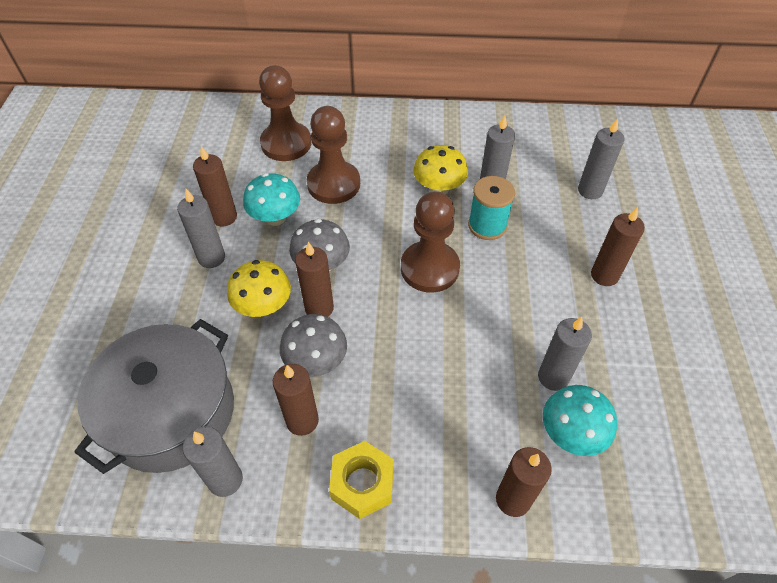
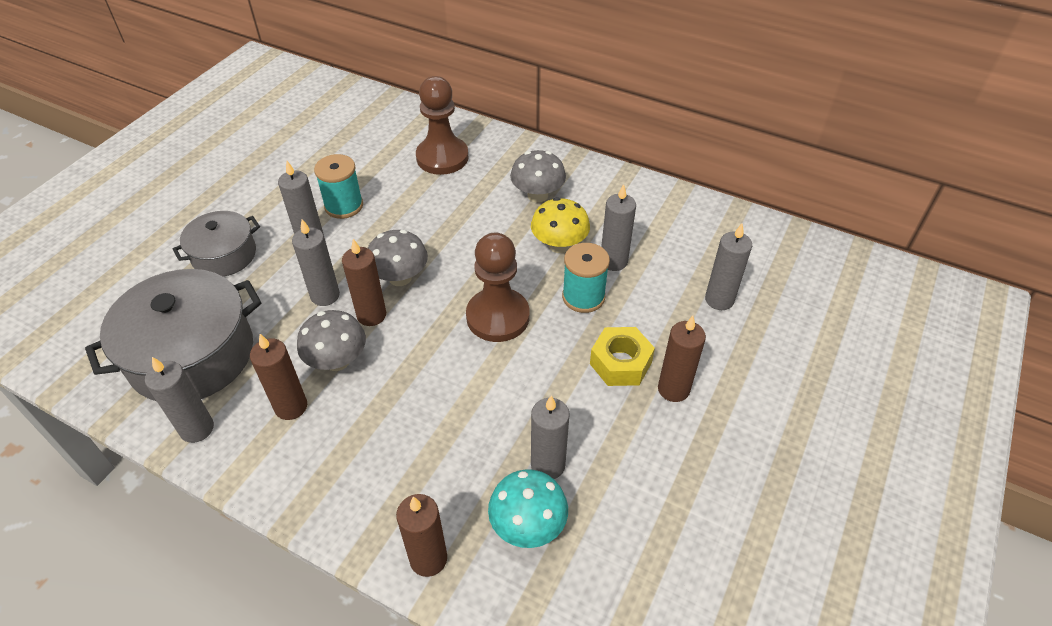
camera: 25 degrees right, 5 degrees down
(136, 304) = (224, 255): none -> grey pot
(224, 217) = (344, 206): brown candle -> turquoise spool
(263, 306) = (325, 295): yellow mushroom -> grey candle
(275, 217) = (387, 221): turquoise mushroom -> none
(333, 184) = (460, 208): brown pawn -> none
(362, 483) = (304, 482): yellow nut -> yellow nut (620, 363)
(392, 151) = (537, 195): none -> grey mushroom

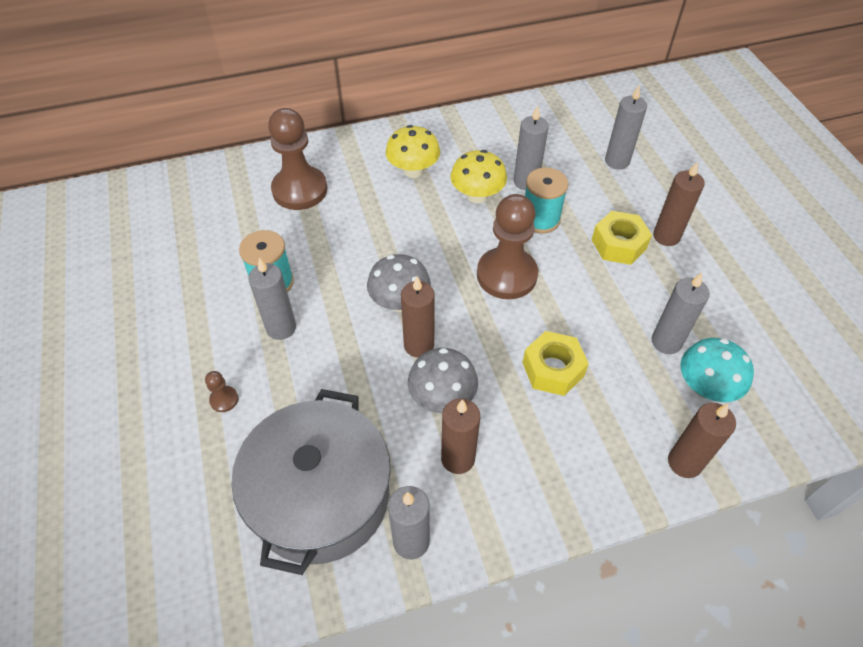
camera: 45 degrees left, 5 degrees up
(224, 255) = (224, 399): grey pot -> brown pawn
(325, 295) = (361, 360): grey candle -> none
(434, 407) = (553, 369): none -> yellow nut
(537, 195) = (413, 171): grey mushroom -> yellow mushroom

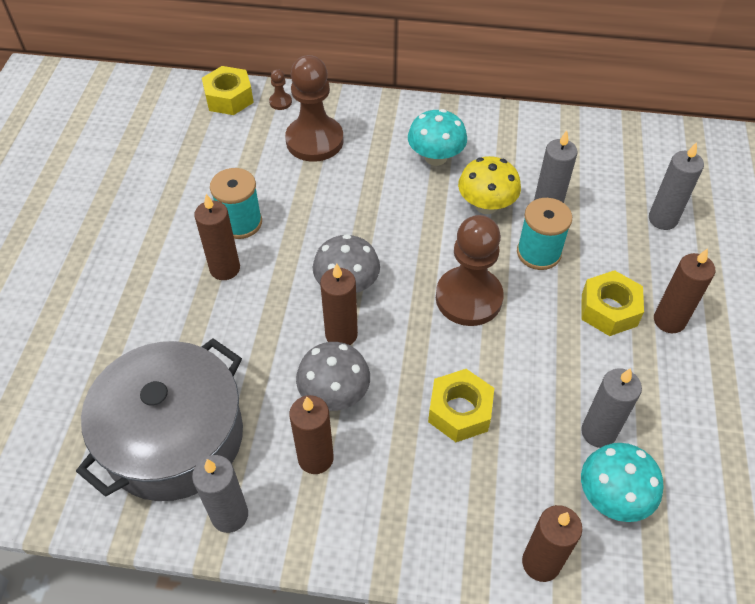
camera: 25 degrees right, 0 degrees up
(198, 178) = (229, 98): none -> yellow nut
(224, 399) = (141, 315): brown pawn -> brown pawn (280, 102)
(281, 328) = (225, 269): grey candle -> brown candle
(413, 171) = (435, 157): yellow mushroom -> turquoise mushroom

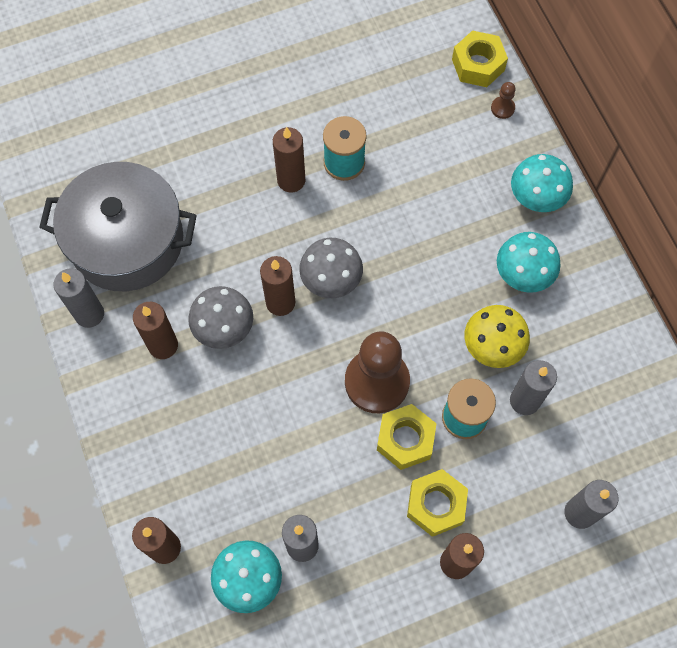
camera: 60 degrees right, 15 degrees up
(314, 141) = (474, 163): brown pawn -> none
(375, 119) = (536, 197): none -> turquoise mushroom
(460, 411) = (261, 428): yellow nut -> yellow nut (405, 439)

